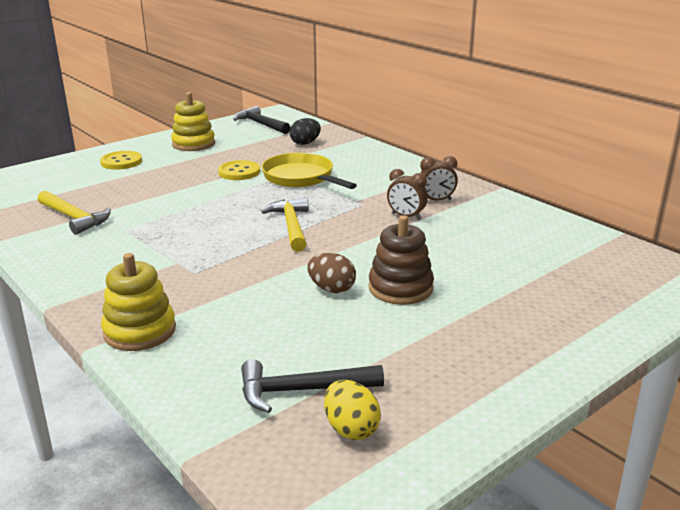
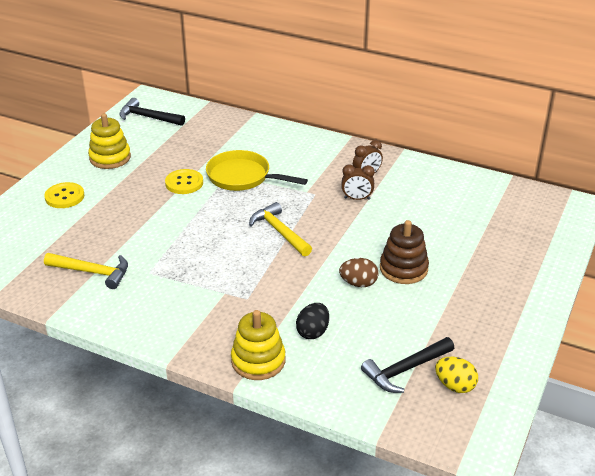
camera: 25 degrees left, 10 degrees up
(305, 143) = (210, 133): black egg -> black egg (313, 332)

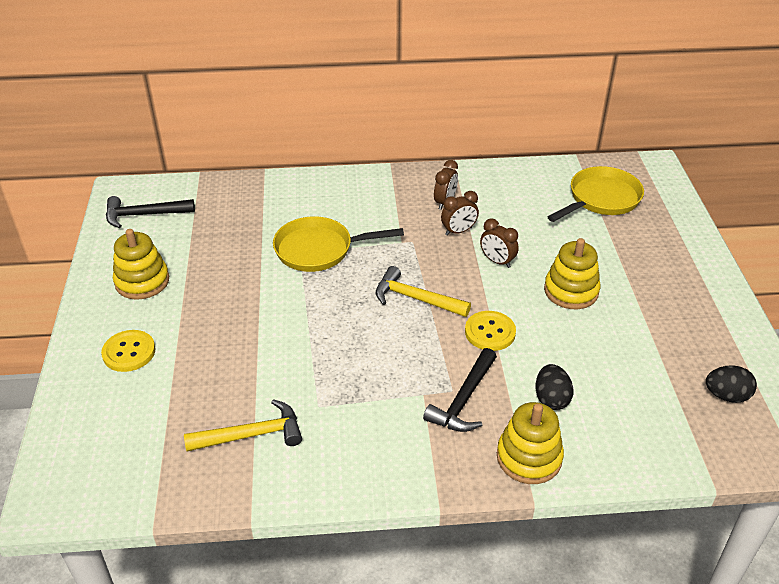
camera: 30 degrees left, 5 degrees up
(184, 183) = (260, 280): yellow button -> yellow button (490, 332)
(358, 283) = (545, 325): brown egg -> none
(366, 228) = (497, 261): none -> brown clock
(403, 269) = (571, 291): brown stacking toy -> yellow stacking toy
(405, 370) = (671, 400): black hammer -> black hammer (464, 400)
(455, 385) = (726, 395): yellow egg -> black egg
(499, 214) = (601, 199): none -> yellow pan

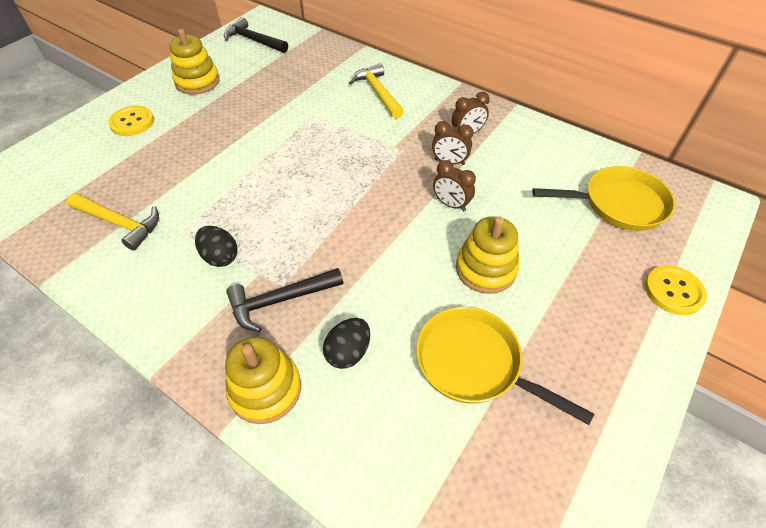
camera: 40 degrees right, 10 degrees up
(319, 249) = (328, 119): yellow pan -> yellow pan (474, 363)
(416, 299) = (348, 195): yellow hammer -> yellow hammer (378, 92)
(490, 332) = (370, 259): yellow button -> yellow button (673, 291)
(497, 261) = (451, 204): brown clock -> brown clock turned 45 degrees counterclockwise
(726, 395) = (521, 482): black egg -> black egg (220, 257)

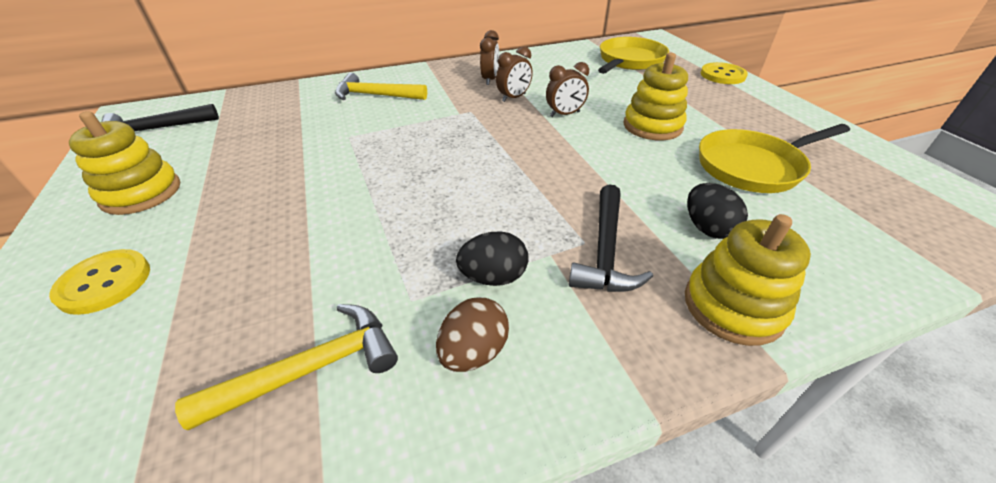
camera: 55 degrees left, 10 degrees down
(159, 276) = (474, 352): none -> brown egg

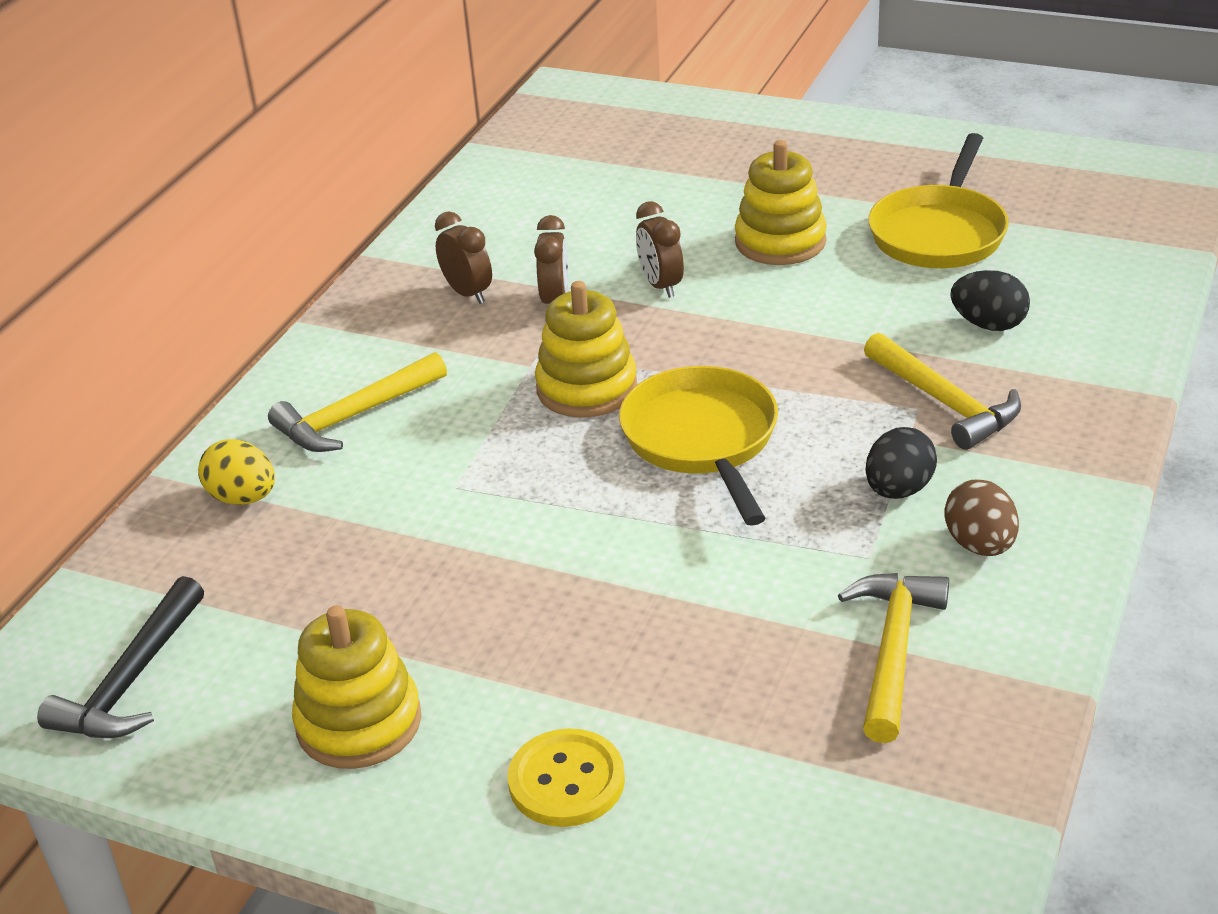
camera: 45 degrees left, 5 degrees down
(297, 99) = (243, 498): none -> yellow egg
(565, 114) = (661, 285): brown clock -> brown clock turned 135 degrees clockwise
(605, 251) = (944, 402): black hammer -> yellow hammer
(629, 61) = (598, 154): yellow pan -> yellow pan (703, 440)
(722, 75) = (744, 117): yellow button -> none
(733, 306) = (1089, 377): yellow stacking toy -> yellow stacking toy (587, 388)

